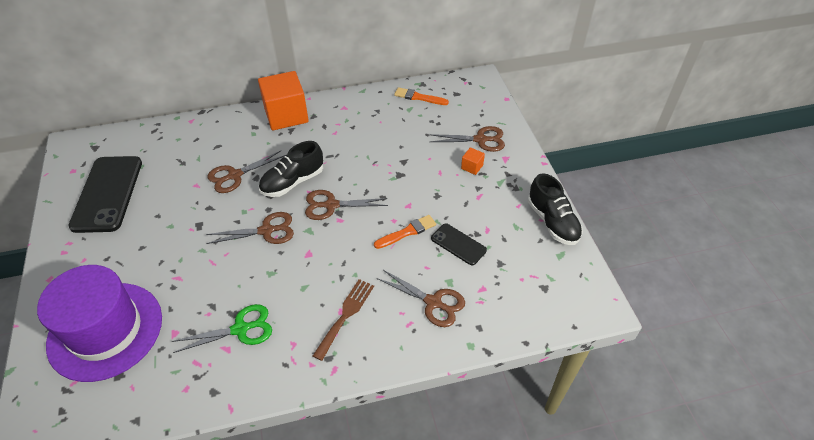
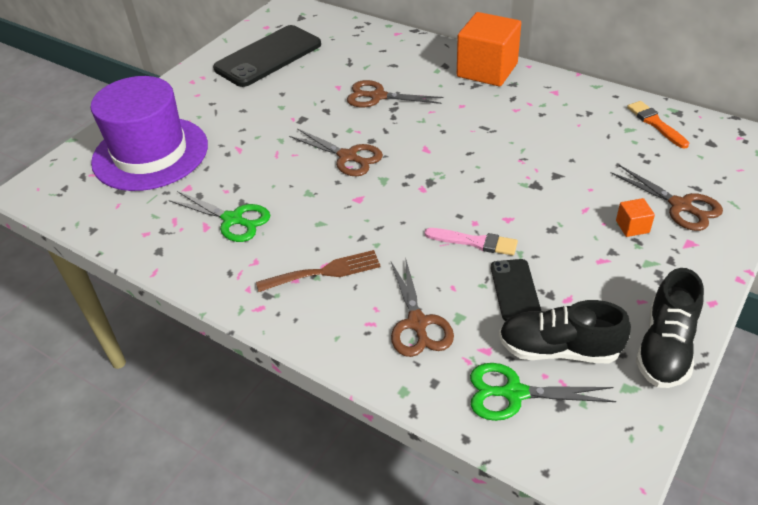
camera: 50 degrees right, 5 degrees down
(292, 182) = (420, 130): black shoe -> black shoe (558, 349)
(331, 205) = (430, 171): brown scissors -> none
(407, 232) = (475, 242): orange brush -> pink brush
(519, 300) = (514, 393): none -> green scissors

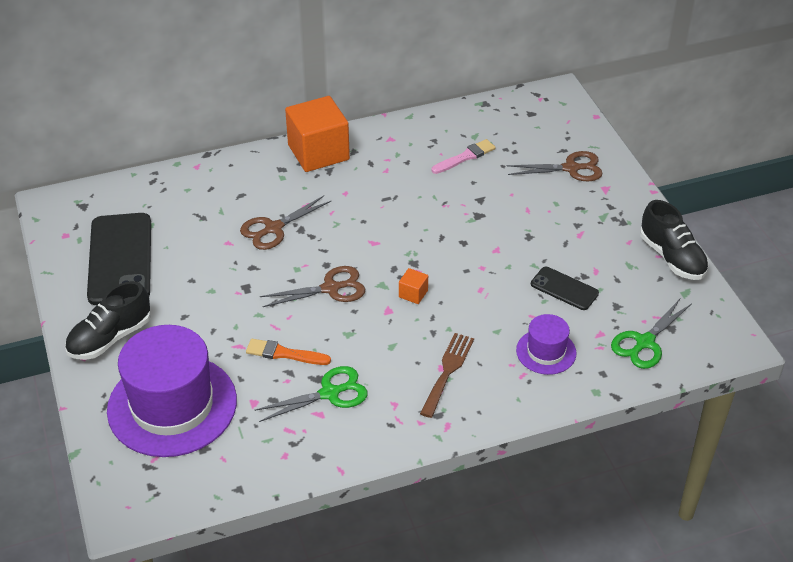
camera: 55 degrees left, 0 degrees up
(417, 323) = (546, 352): brown scissors -> purple hat
(475, 242) = (501, 279): pink brush -> pink brush (465, 157)
(558, 349) = (630, 302): black shoe -> black shoe (110, 338)
(632, 226) = (566, 201): orange cube -> orange cube (413, 294)
(655, 123) = (484, 121): orange brush -> orange brush (284, 354)

